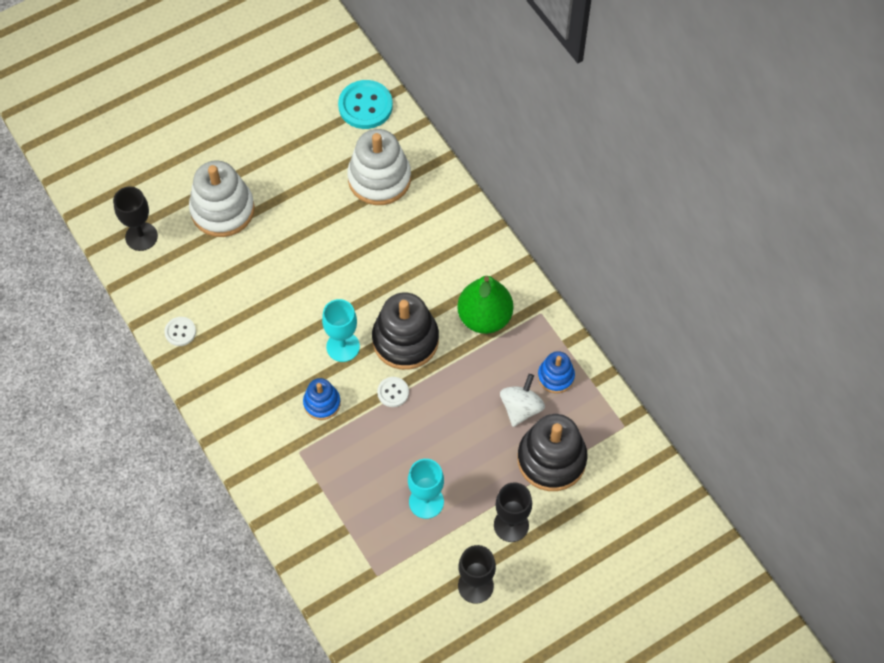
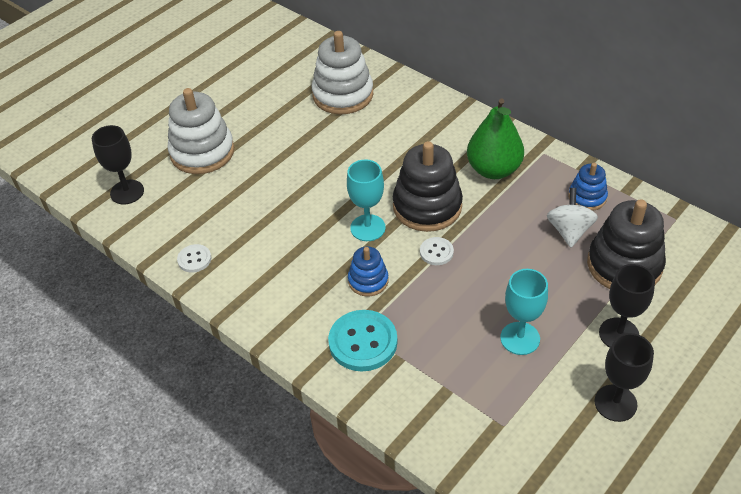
camera: 15 degrees left, 15 degrees down
(365, 106) = (306, 50): turquoise button -> turquoise button (363, 342)

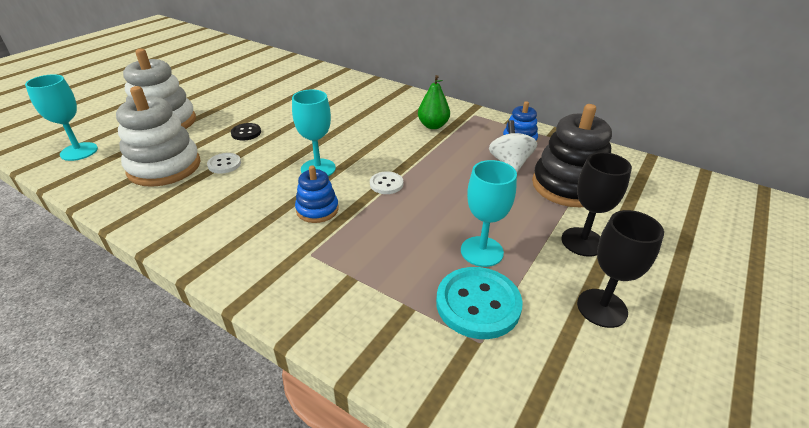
camera: 10 degrees left, 10 degrees down
(127, 192) = (79, 151): black goblet -> turquoise goblet
(194, 259) = (132, 200): white button -> white button (224, 164)
(290, 172) = (246, 133): none -> black button
(343, 95) = (299, 85): white stacking toy -> white stacking toy (164, 167)
(363, 342) = (309, 265): turquoise button -> turquoise button (478, 304)
(427, 206) = (375, 151): black stacking toy -> none
(493, 170) = (433, 126): green pear -> green pear, size x0.64

